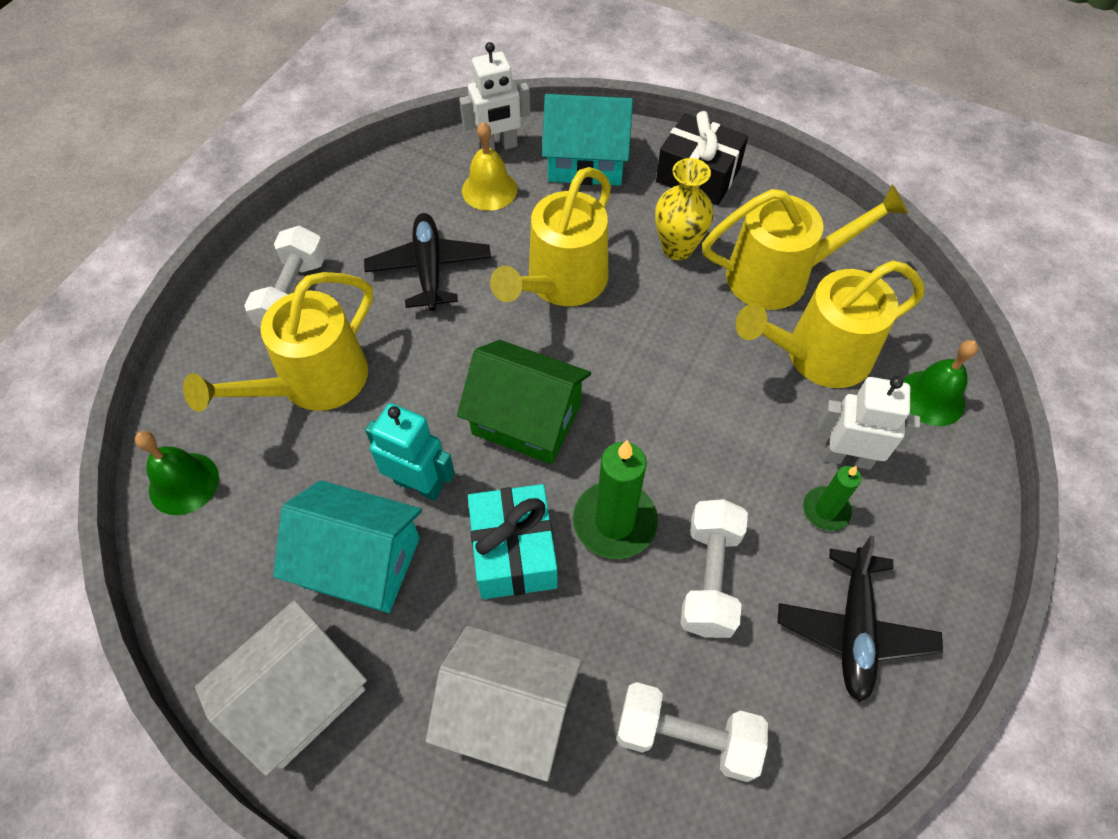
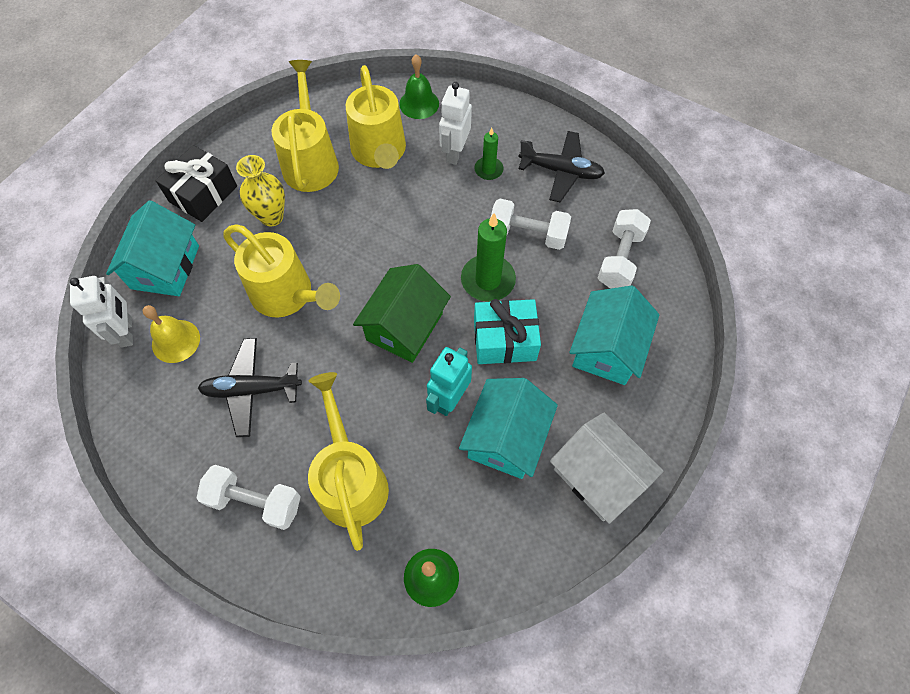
camera: 85 degrees left, 5 degrees up
(313, 383) = (350, 479): yellow watering can -> yellow watering can turned 150 degrees counterclockwise
(508, 712) = (607, 348): white house -> turquoise house

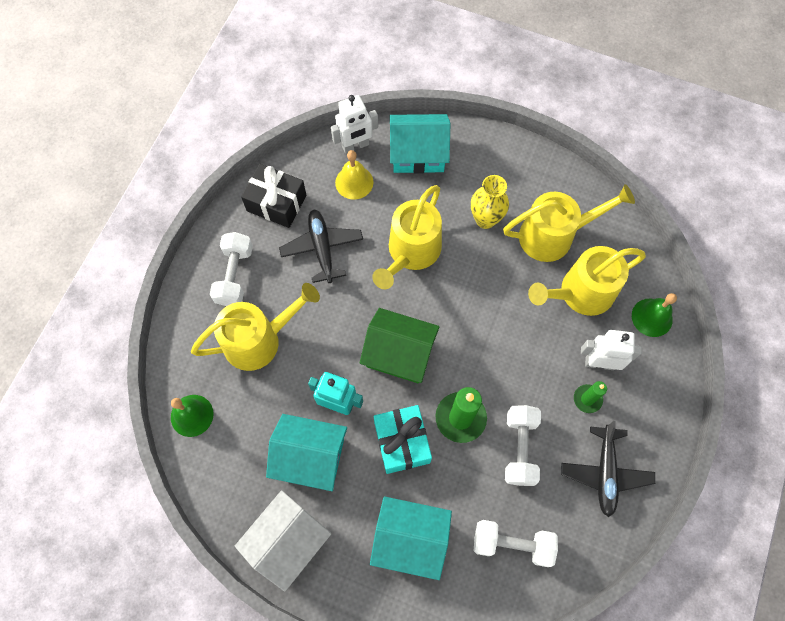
camera: 80 degrees right, 5 degrees up
(203, 194) = (495, 159): black gift -> black gift (276, 203)

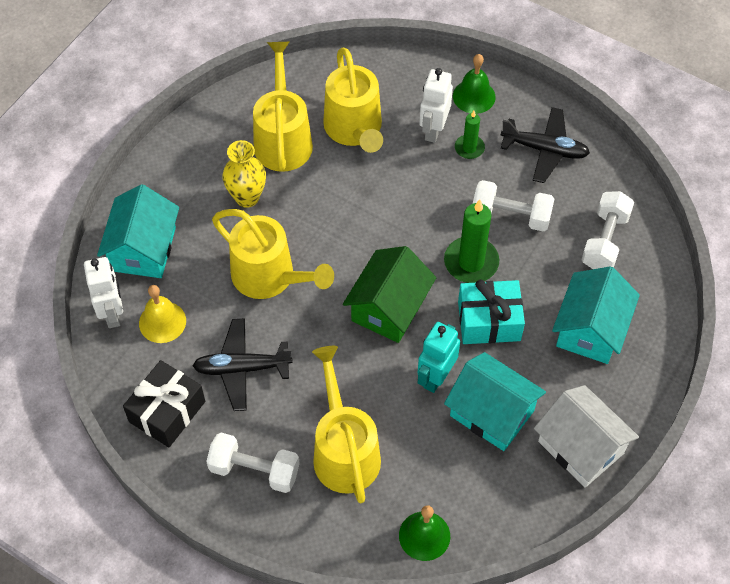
camera: 80 degrees left, 10 degrees down
(310, 457) = (492, 413): turquoise house -> turquoise house turned 75 degrees counterclockwise
(652, 317) = (393, 76): green bell -> green bell (474, 96)

